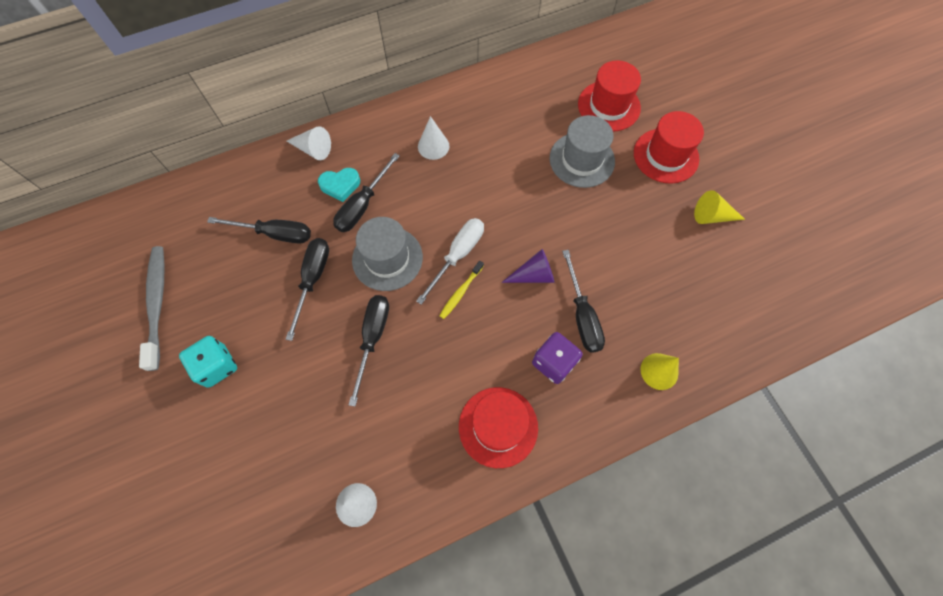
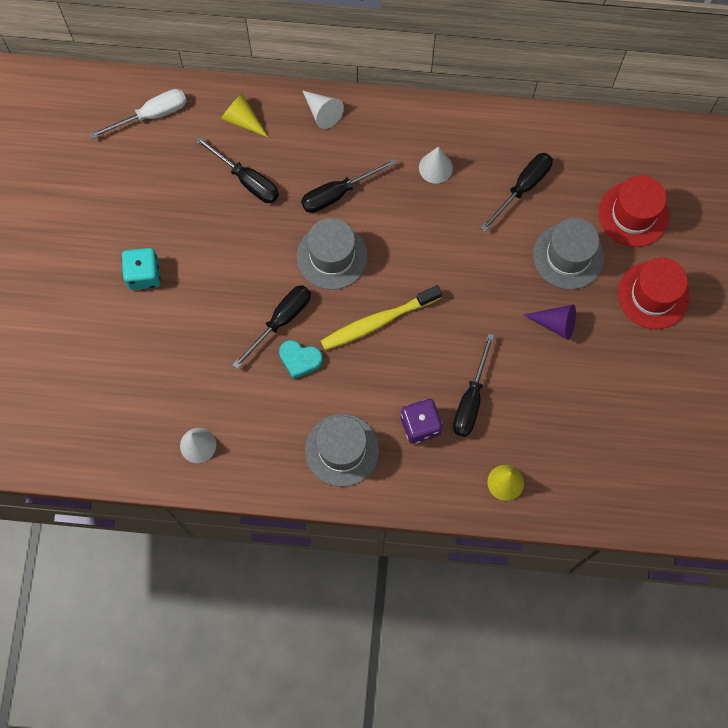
camera: 30 degrees right, 5 degrees up
(157, 304) = (119, 193): grey toothbrush -> none
(313, 280) = (258, 241): black screwdriver -> black screwdriver (523, 188)
(340, 185) = (328, 163): turquoise heart -> turquoise heart (300, 360)
(458, 255) = (395, 287): white screwdriver -> white screwdriver (151, 115)
(460, 292) = (378, 321): yellow toothbrush -> yellow toothbrush, size x1.87
(498, 426) = (342, 450): red hat -> grey hat
(534, 275) = (451, 341): purple cone -> purple cone (555, 323)
(712, 216) = (654, 377): yellow cone -> yellow cone (242, 119)

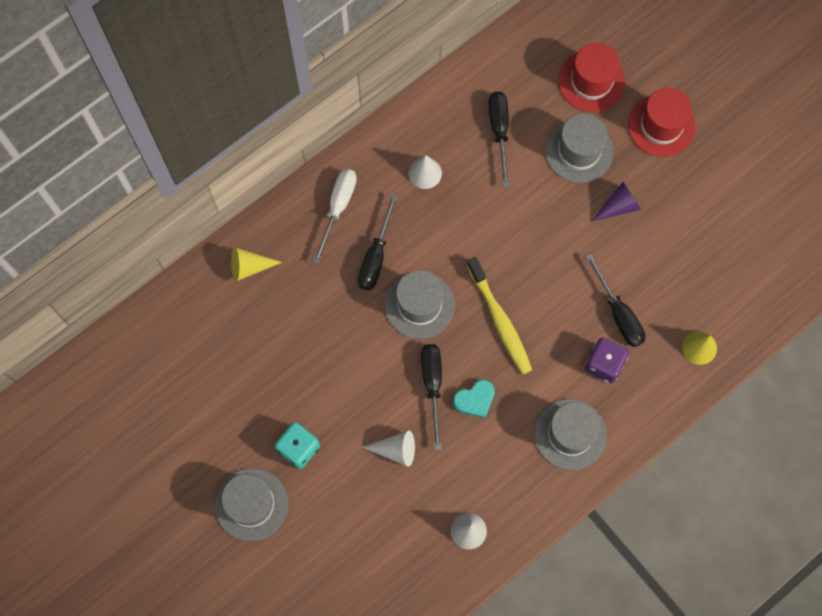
camera: 45 degrees left, 0 degrees up
(73, 281) = (251, 504): none -> grey hat
(151, 115) = (177, 326): white screwdriver -> white screwdriver (338, 208)
(247, 180) = (300, 308): black screwdriver -> none
(322, 112) = (303, 207): white cone -> white cone (396, 450)
(378, 321) = (500, 320): yellow toothbrush -> yellow toothbrush turned 45 degrees counterclockwise

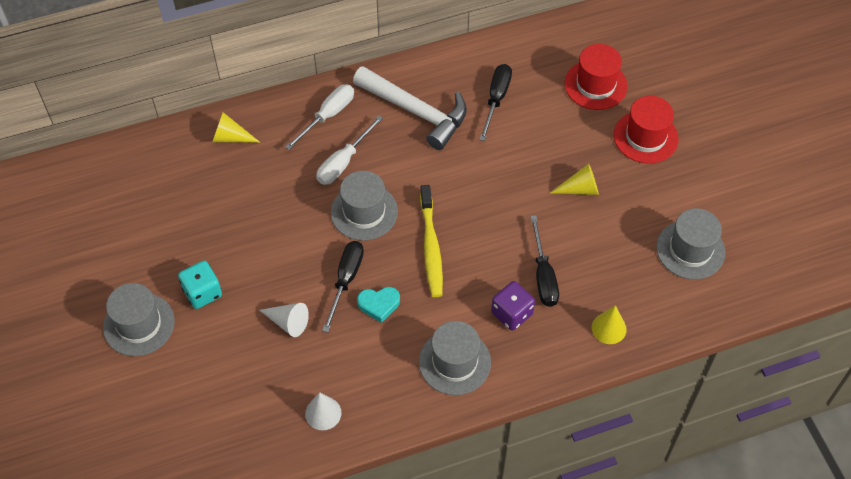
camera: 20 degrees right, 15 degrees down
(376, 256) = (343, 162): black screwdriver -> white screwdriver
(425, 173) = (416, 111): white cone -> white hammer
(579, 151) = (561, 135): grey hat -> grey hat (690, 249)
(619, 206) = (580, 189): purple cone -> yellow cone

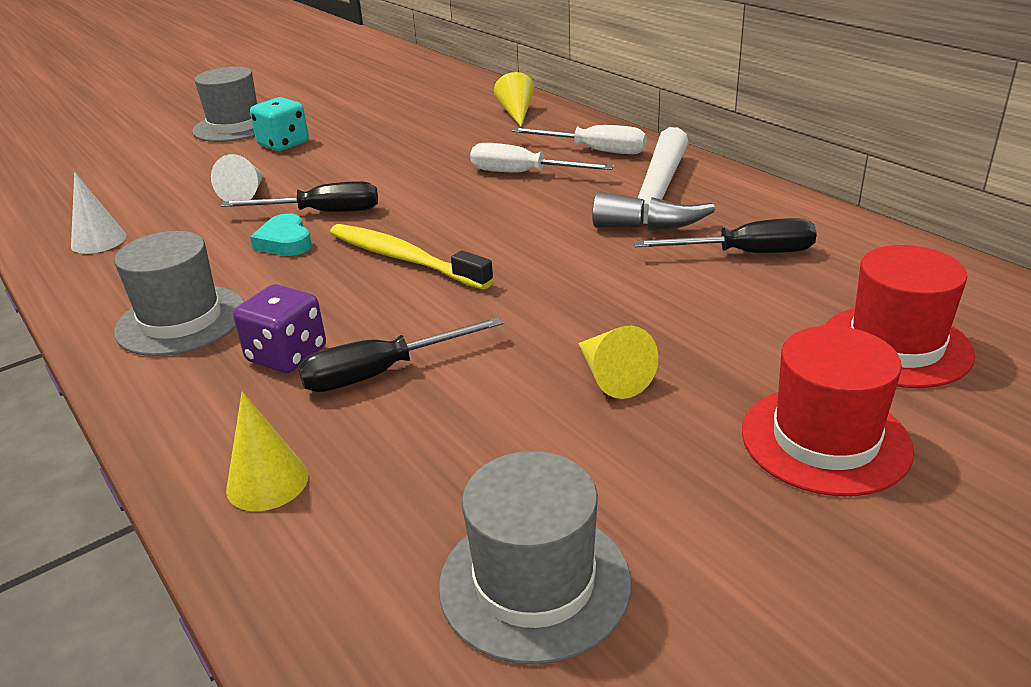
camera: 75 degrees right, 25 degrees down
(364, 212) = (445, 201): grey hat -> none
(431, 247) = (404, 259): yellow toothbrush -> yellow toothbrush turned 60 degrees clockwise

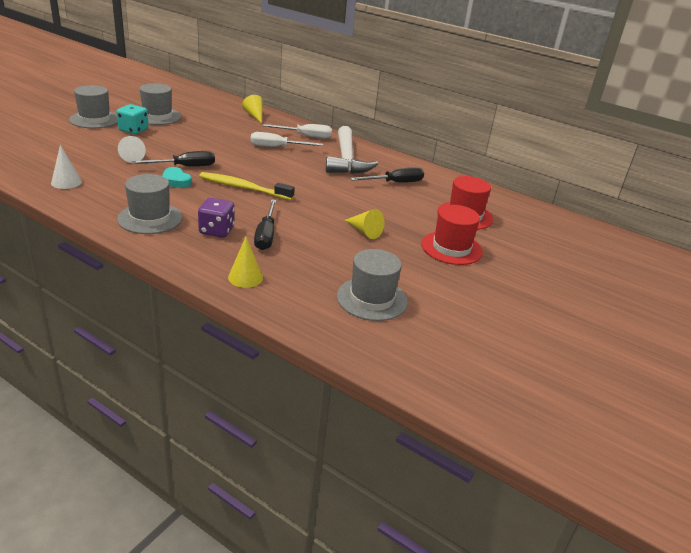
camera: 25 degrees left, 0 degrees up
(341, 119) = (157, 116): none -> grey hat
(381, 373) = (266, 235): black screwdriver -> black screwdriver turned 45 degrees counterclockwise

